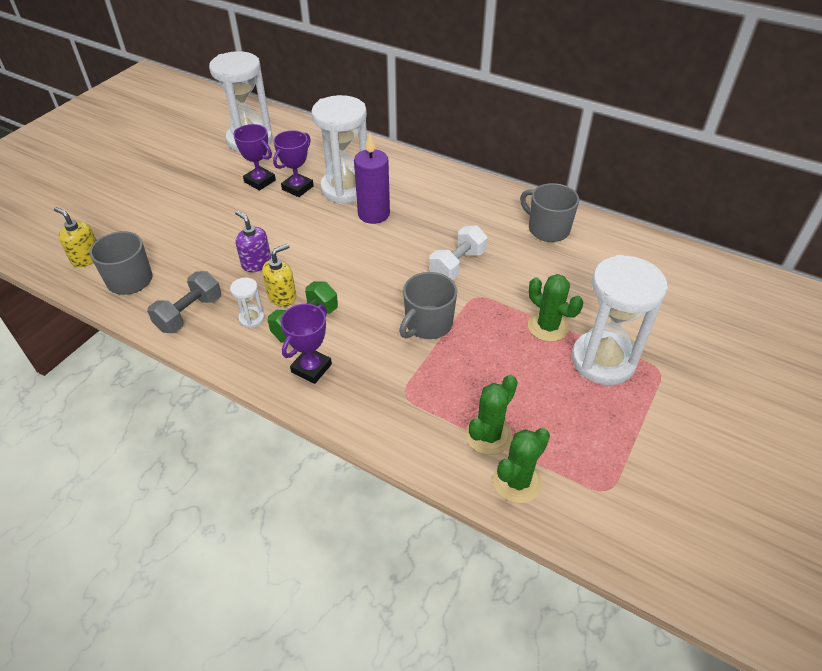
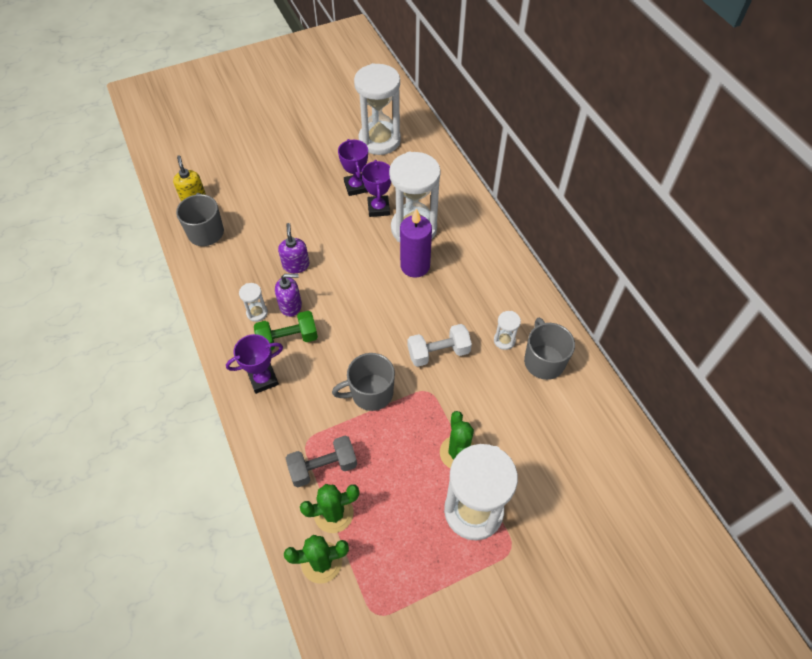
camera: 35 degrees right, 10 degrees up
(189, 314) = (222, 284): grey dumbbell -> grey dumbbell (323, 467)
(282, 296) = (291, 305): yellow soap dispenser -> purple soap dispenser
(297, 188) = (378, 208): purple trophy -> purple trophy turned 75 degrees counterclockwise
(502, 230) = (504, 340): none -> white hourglass

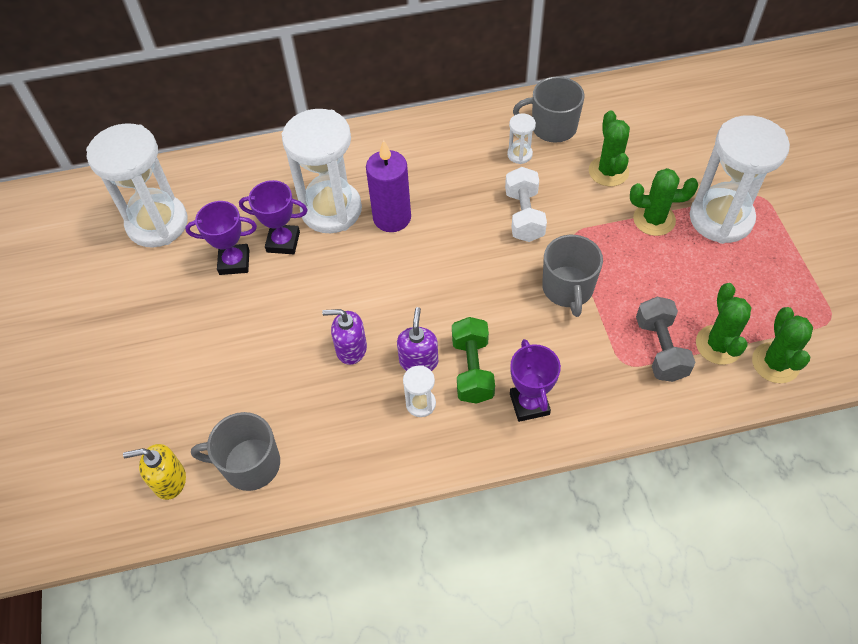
camera: 75 degrees left, 0 degrees up
(504, 411) = (608, 171): none -> green cactus

